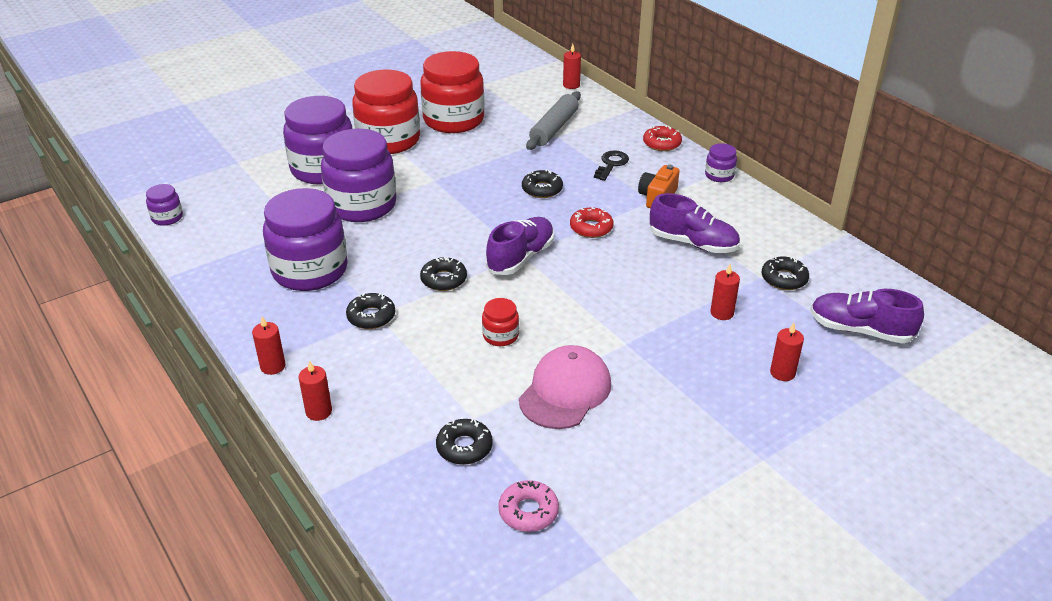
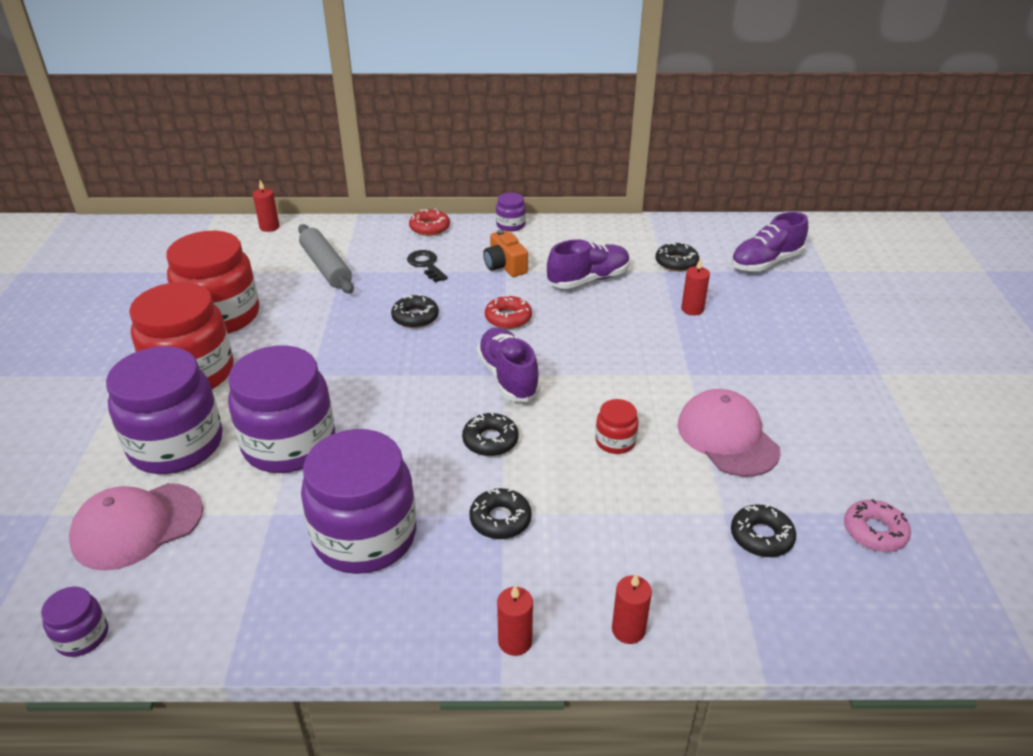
camera: 55 degrees left, 0 degrees up
(252, 192) = (137, 526): none -> pink cap
(782, 373) = (788, 317): red candle -> none

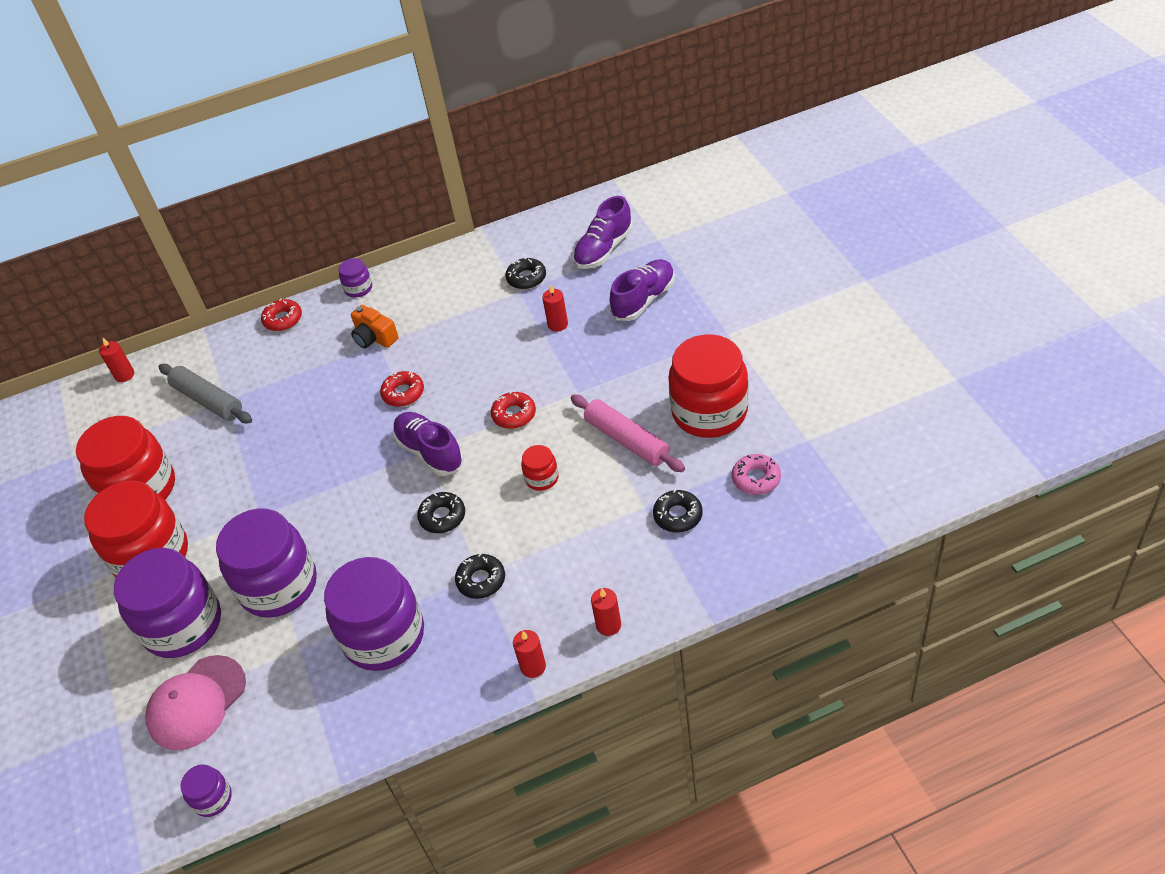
camera: 15 degrees left, 10 degrees up
(415, 317) = (320, 423): black donut -> none
(426, 265) = (301, 363): black key -> none
(588, 279) = (456, 325): purple shoe -> purple shoe (644, 300)
(611, 372) = (514, 414): none -> red donut
(727, 437) = (627, 440): pink cap -> pink rolling pin
(836, 442) = (709, 412): none -> red jar

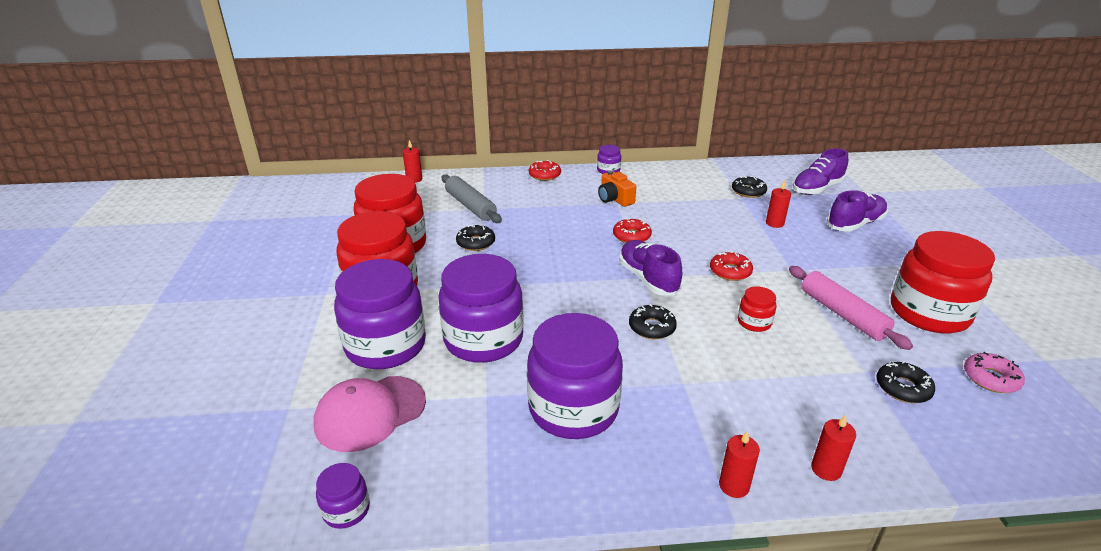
camera: 10 degrees right, 15 degrees down
(481, 580) = (683, 388): black donut -> black donut (476, 243)

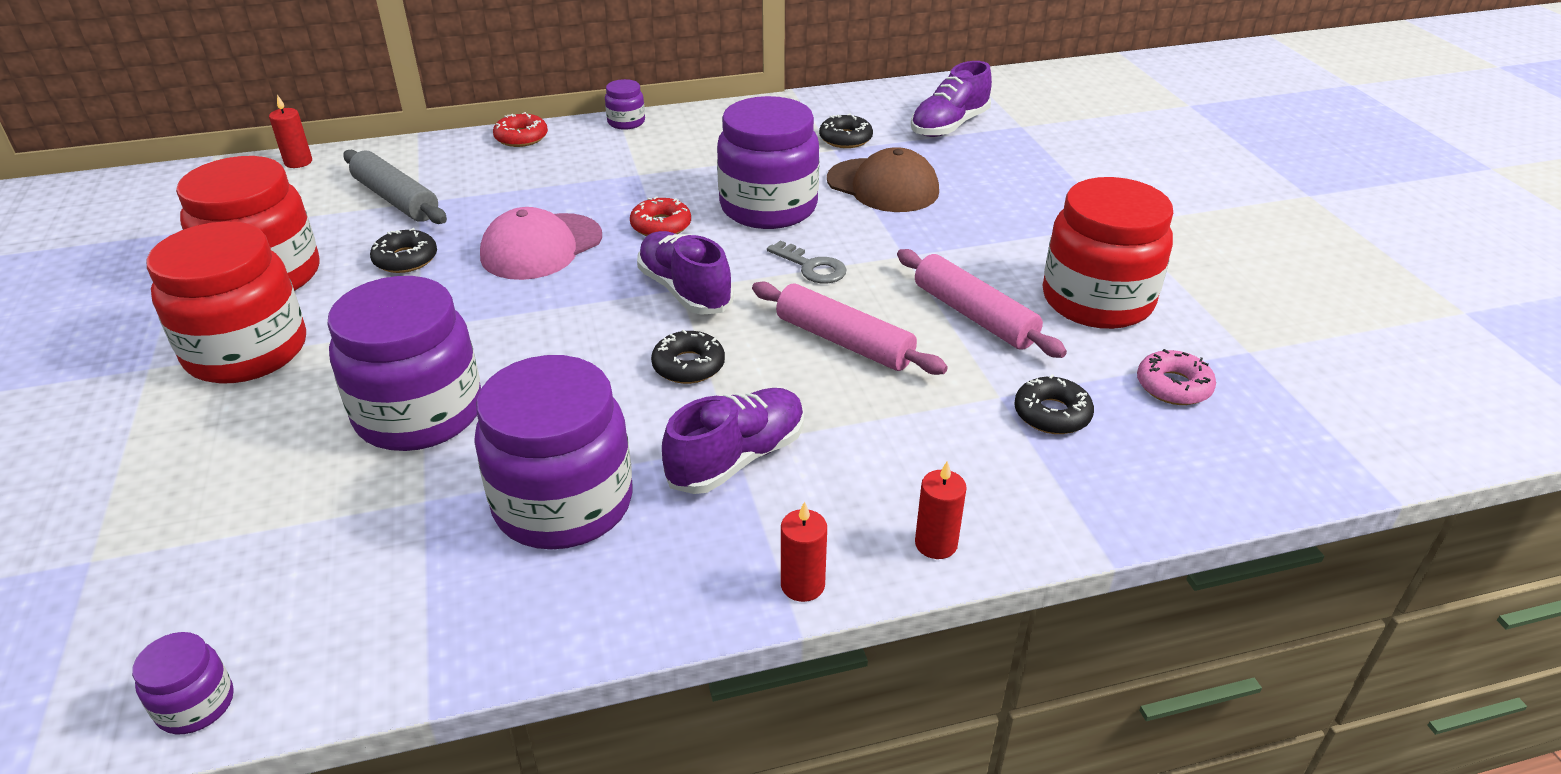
camera: 10 degrees left, 5 degrees up
(370, 413) = (231, 551): pink cap -> pink cap (541, 247)
(386, 346) = (255, 442): purple jar -> purple jar (768, 207)
(614, 199) = (635, 168): orange camera -> none
(730, 271) = (812, 267): red donut -> grey key
(754, 322) = (844, 341): red jar -> pink rolling pin
(774, 223) = (883, 186): red candle -> brown cap
(855, 224) = (1001, 177): purple shoe -> purple shoe (737, 458)

